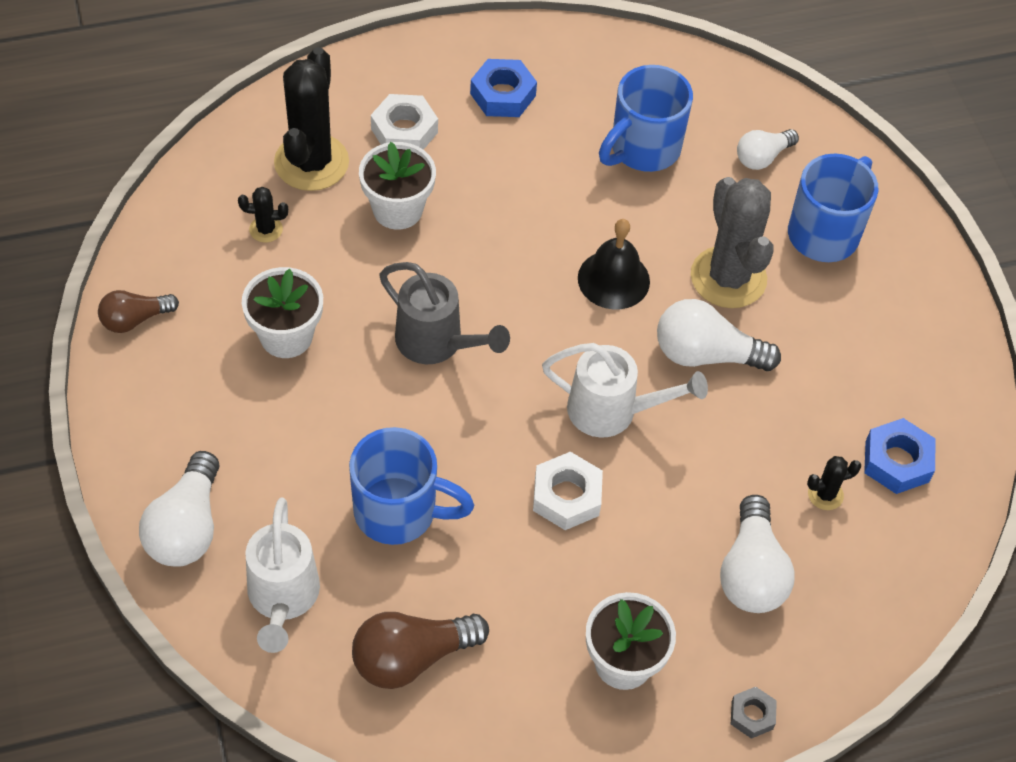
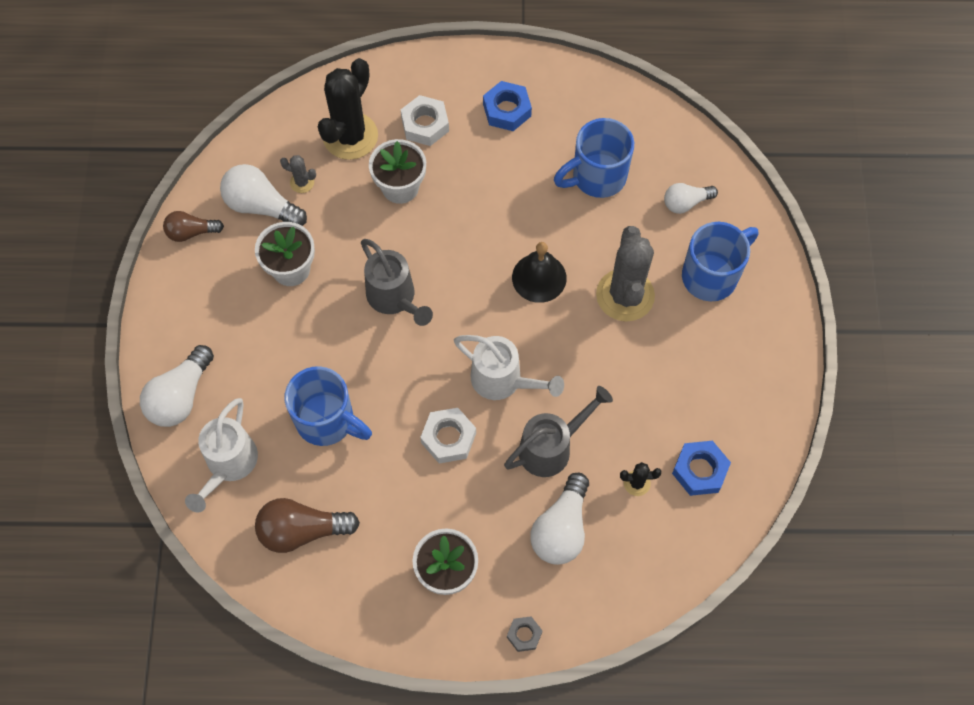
camera: 20 degrees right, 10 degrees up
(266, 229) = (302, 182): black cactus -> grey cactus
(703, 476) = (552, 447): none -> grey watering can
(706, 354) = (587, 353): white light bulb -> white light bulb (261, 206)

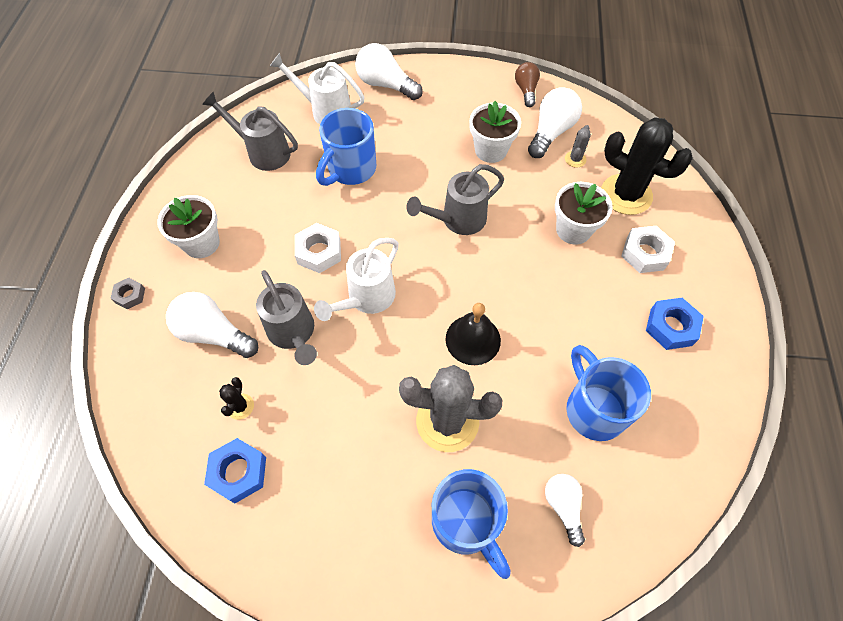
camera: 95 degrees right, 5 degrees down
(302, 530) = (263, 152): brown light bulb -> grey watering can

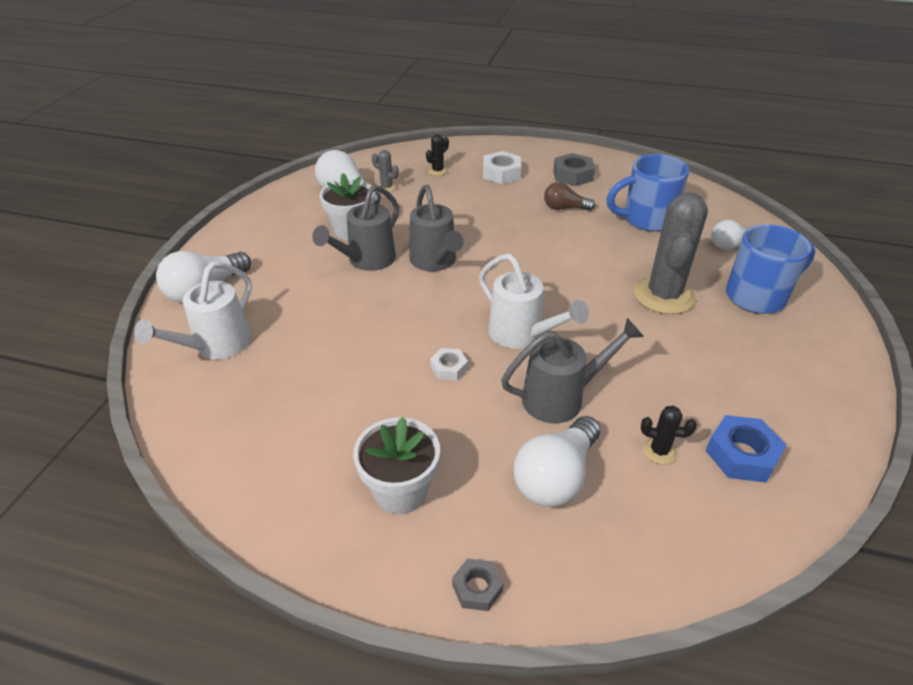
camera: 80 degrees left, 20 degrees down
(263, 152) = (256, 414): grey watering can -> grey watering can (366, 261)
(319, 252) = (449, 368): white nut -> white nut, size x0.60
(350, 170) = (330, 332): blue mug -> none
(473, 339) = (578, 270): black bell -> none
(526, 90) = (282, 199): brown light bulb -> brown light bulb (564, 208)
(573, 230) = (467, 201): white flower pot -> none
(626, 194) = (437, 171): black cactus -> black cactus, size x0.43
(671, 327) = (573, 175): blue nut -> grey nut

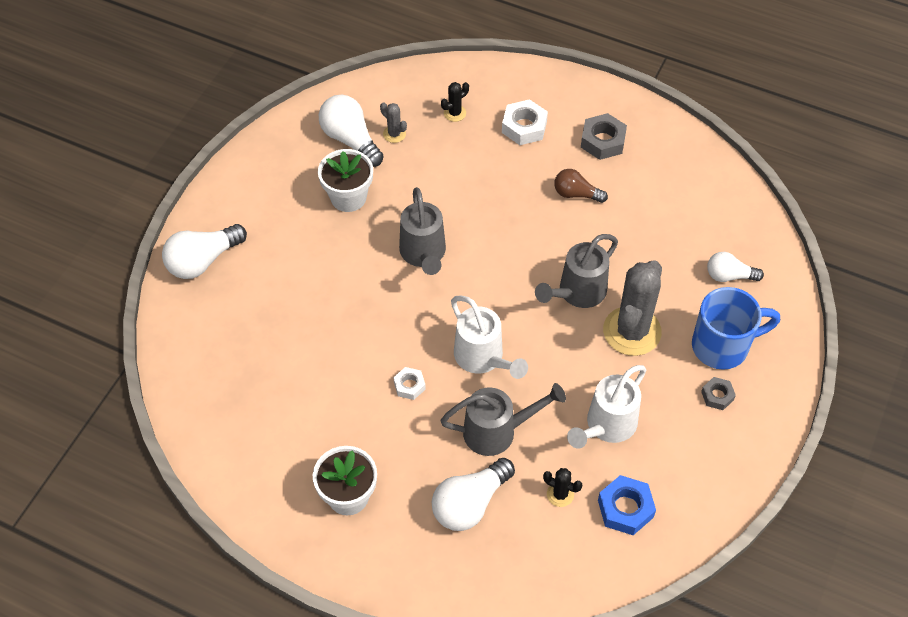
camera: 10 degrees right, 15 degrees up
(215, 346) = (212, 330): white watering can -> white watering can (606, 426)
(366, 261) = (357, 243): grey watering can -> grey watering can (577, 293)
(477, 588) = (388, 579): grey nut -> grey nut (717, 396)
(646, 220) = (656, 224): blue mug -> none

